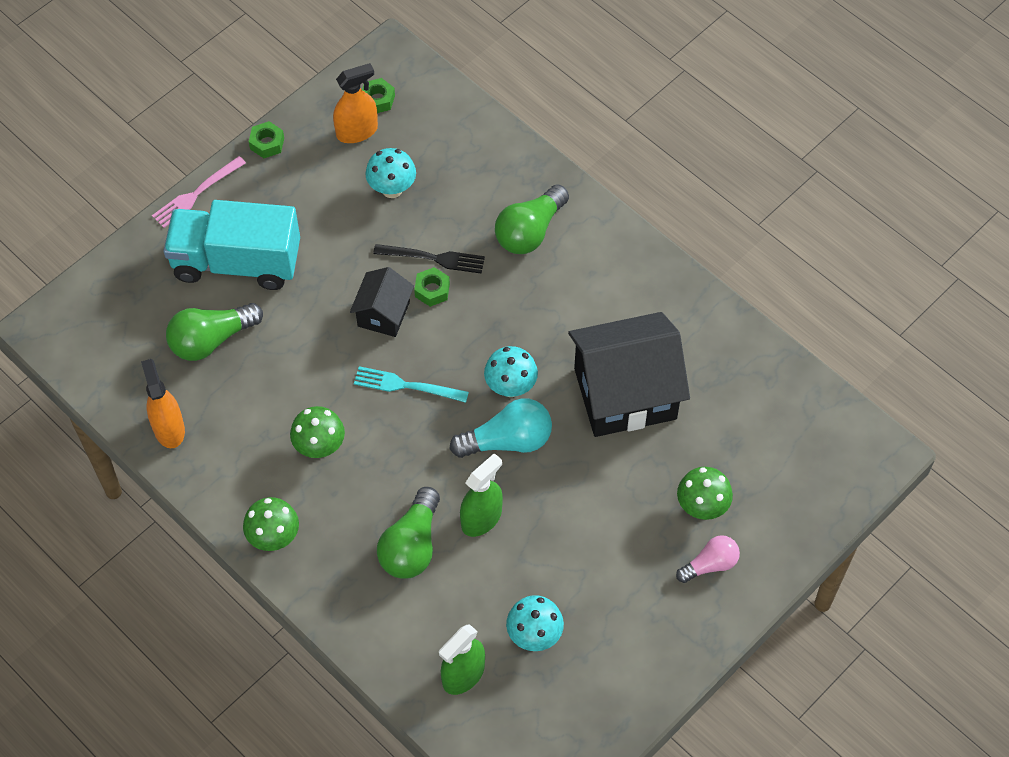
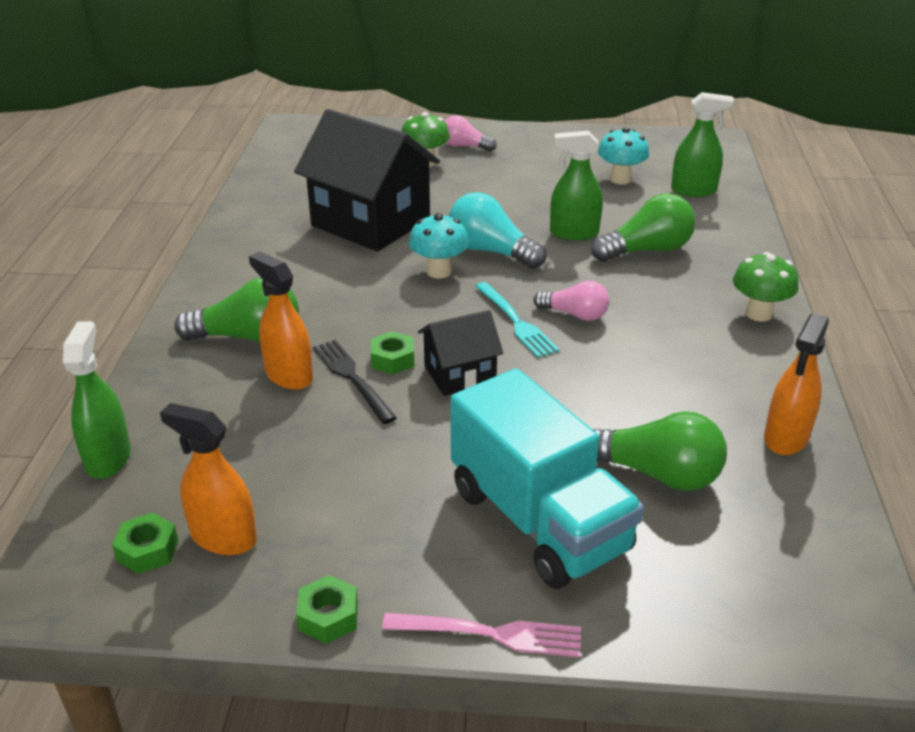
camera: 130 degrees left, 25 degrees down
(320, 447) = (646, 335): green mushroom -> none
(381, 426) = (575, 314): none -> pink light bulb
(392, 189) = (289, 456): turquoise mushroom -> none
(467, 229) = (289, 375): none -> orange spray bottle
(468, 113) = (108, 458): none -> green spray bottle

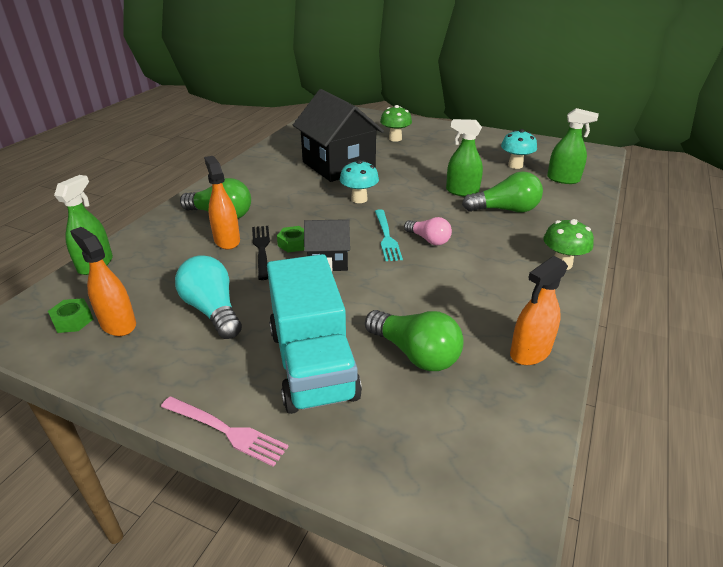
camera: 20 degrees right, 0 degrees up
(328, 616) = (138, 389): green nut -> none
(464, 146) = (426, 133): pink light bulb -> none
(491, 251) = (400, 193): turquoise light bulb -> turquoise light bulb (212, 310)

